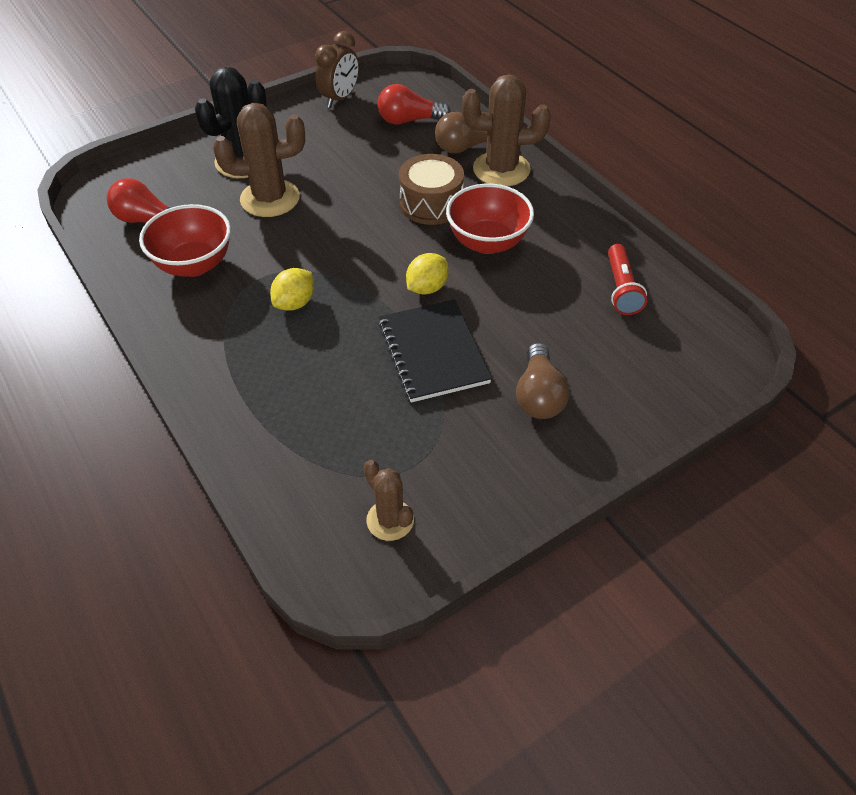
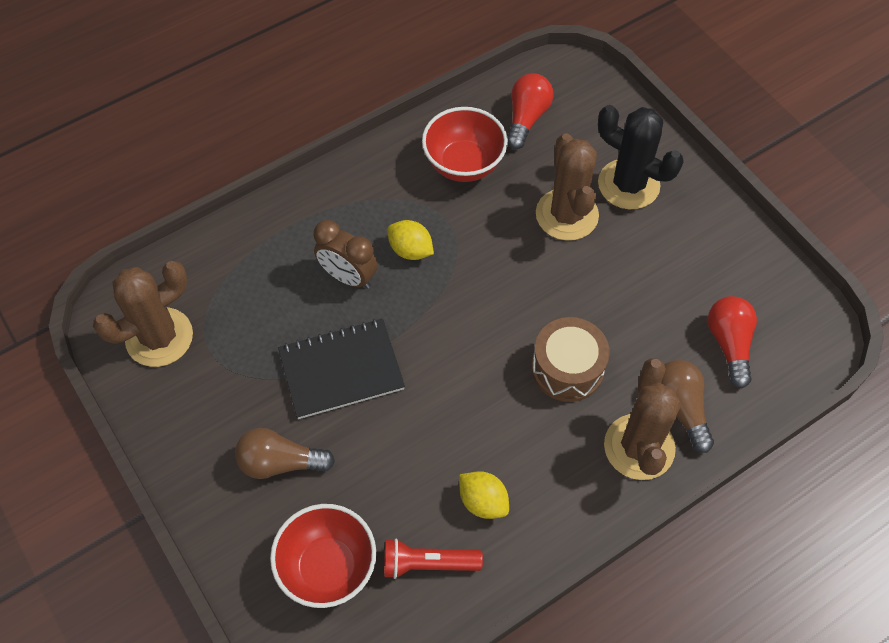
camera: 90 degrees right, 10 degrees up
(339, 99) = (764, 267): brown clock -> brown clock (348, 277)
(390, 520) = (159, 337): brown cactus -> brown cactus, size x1.73
(427, 288) = (431, 364): yellow lemon -> yellow lemon (483, 501)
(487, 242) = (503, 425): red bowl -> red bowl (328, 567)

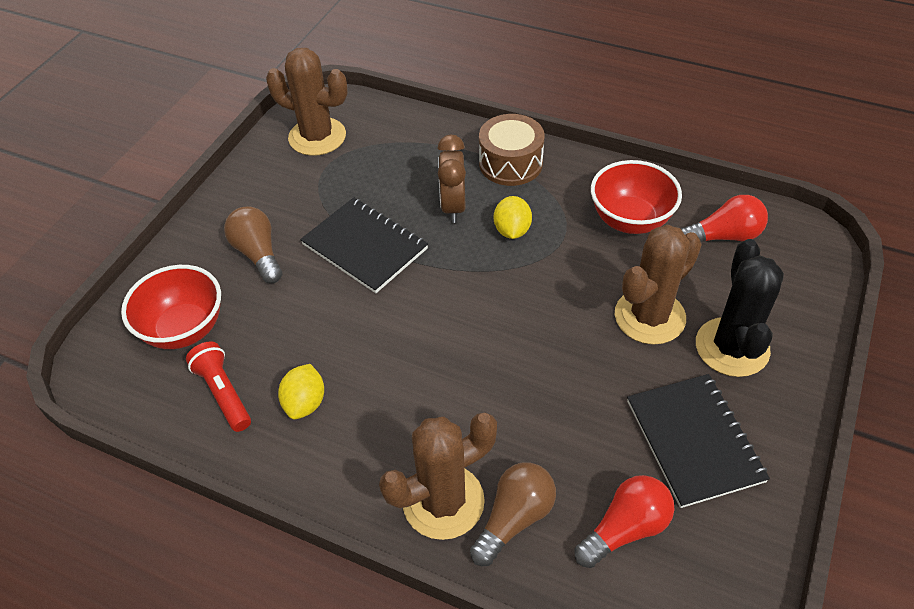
camera: 60 degrees right, 10 degrees down
(567, 368) = (484, 399): brown drum -> brown drum (510, 163)
(688, 259) = (694, 441): none -> black notebook

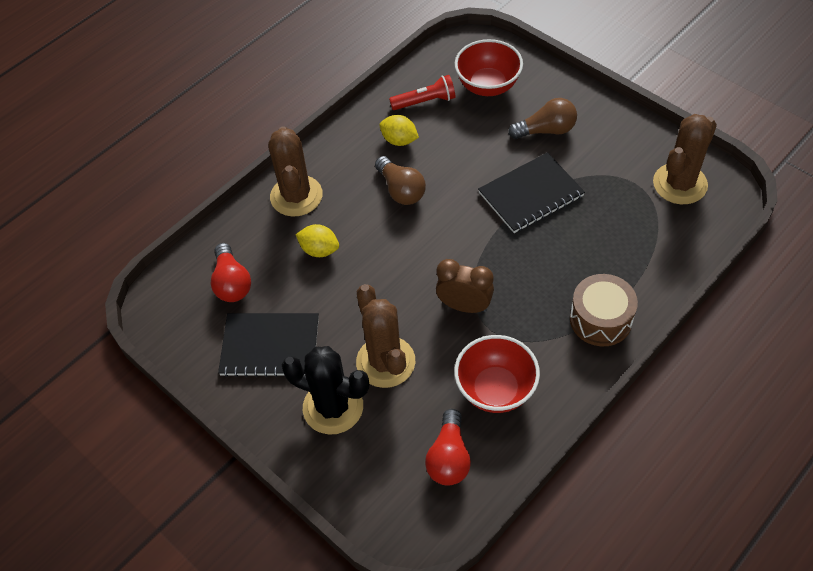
camera: 110 degrees right, 5 degrees up
(453, 207) = (557, 262): brown clock -> brown clock (464, 306)
(512, 230) = (514, 296): yellow lemon -> yellow lemon (319, 250)
(514, 518) = (267, 228): brown light bulb -> brown light bulb (401, 190)

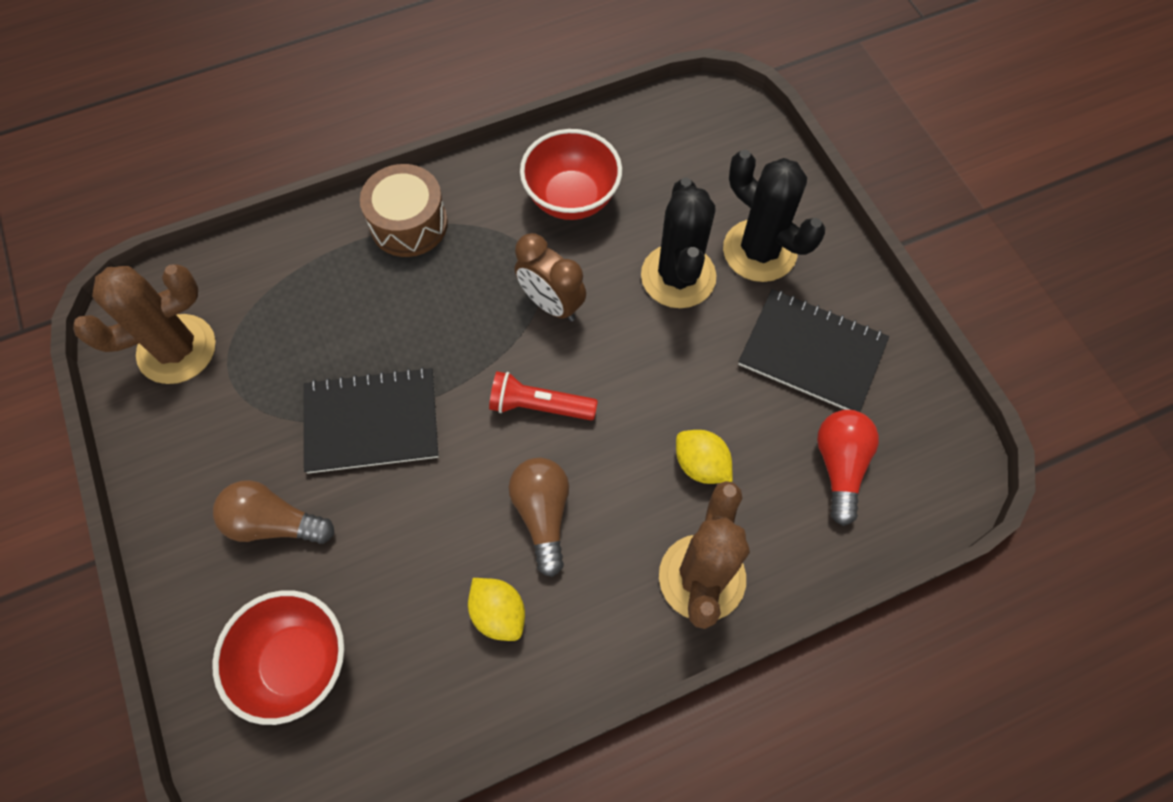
camera: 160 degrees left, 10 degrees up
(385, 362) = (678, 276): brown cactus -> black cactus
(425, 101) = (415, 679): red flashlight -> red flashlight (539, 406)
(449, 458) = (657, 154): red light bulb -> none

